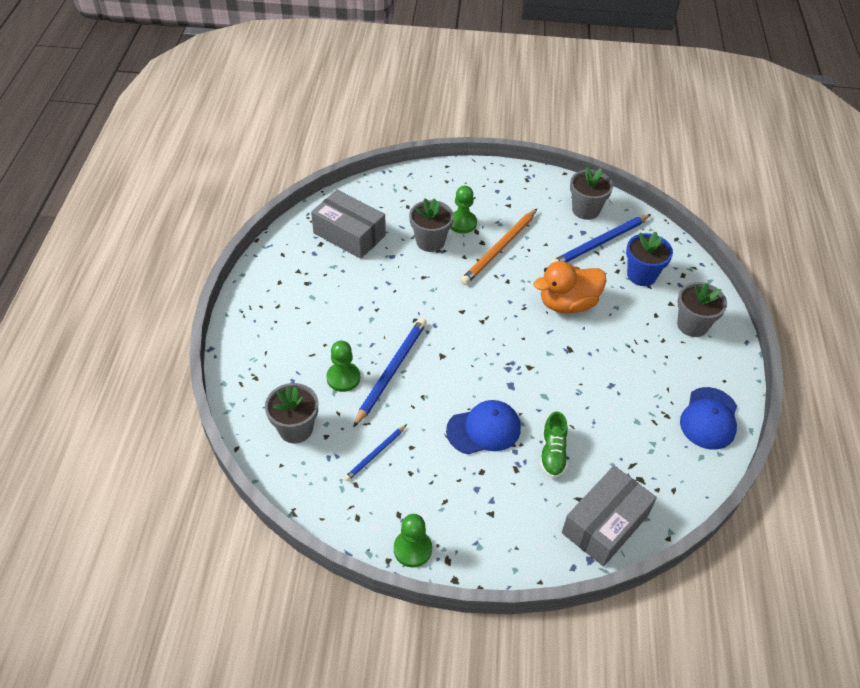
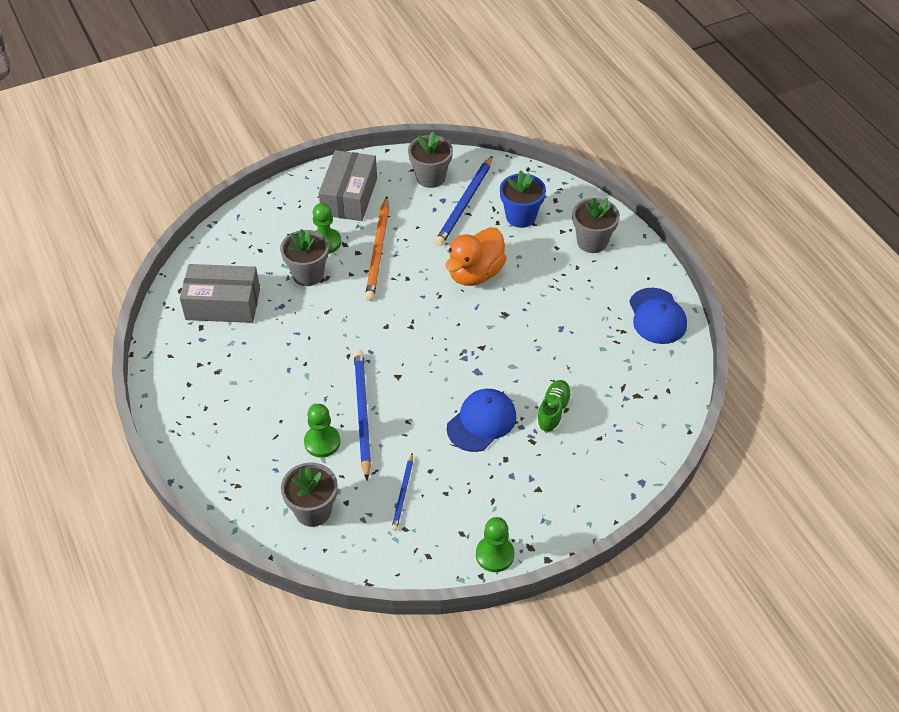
camera: 30 degrees left, 0 degrees up
(552, 453) = (553, 411): green shoe -> green shoe turned 135 degrees counterclockwise
(605, 524) = (634, 447): grey box -> grey box (349, 196)

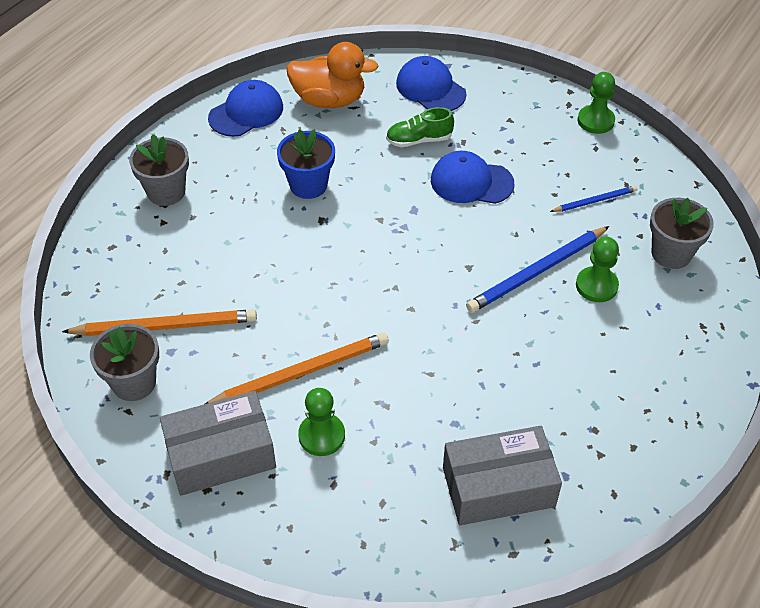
camera: 120 degrees left, 0 degrees up
(223, 304) = (498, 487): grey box -> grey box turned 75 degrees counterclockwise
(308, 274) = (387, 424): grey flower pot -> none
(465, 203) = (165, 326): blue pencil -> orange pencil
(475, 273) = (279, 267): orange duck -> orange duck (329, 100)
(521, 217) = (159, 265): blue flower pot -> blue flower pot (308, 185)
(615, 452) = (430, 88): none -> blue cap

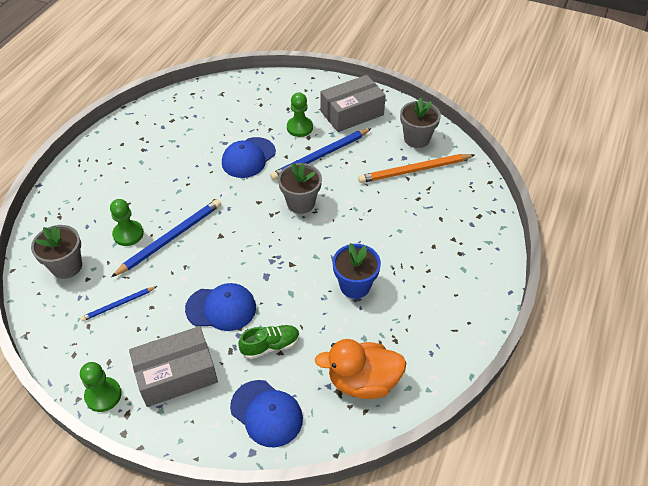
camera: 170 degrees right, 0 degrees up
(166, 192) = (464, 263): grey flower pot -> grey flower pot (300, 203)
(246, 112) = (435, 354): blue cap -> blue cap (248, 158)
(301, 372) = (320, 156): orange pencil -> blue pencil
(498, 487) = (199, 117): grey box -> grey box (176, 374)

